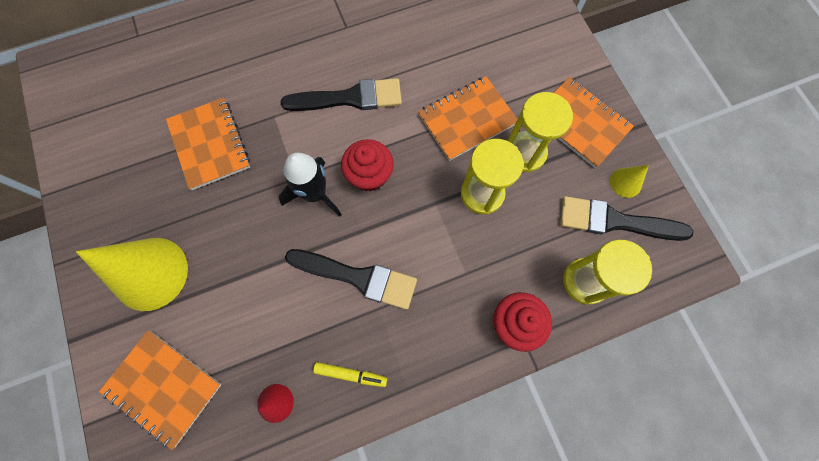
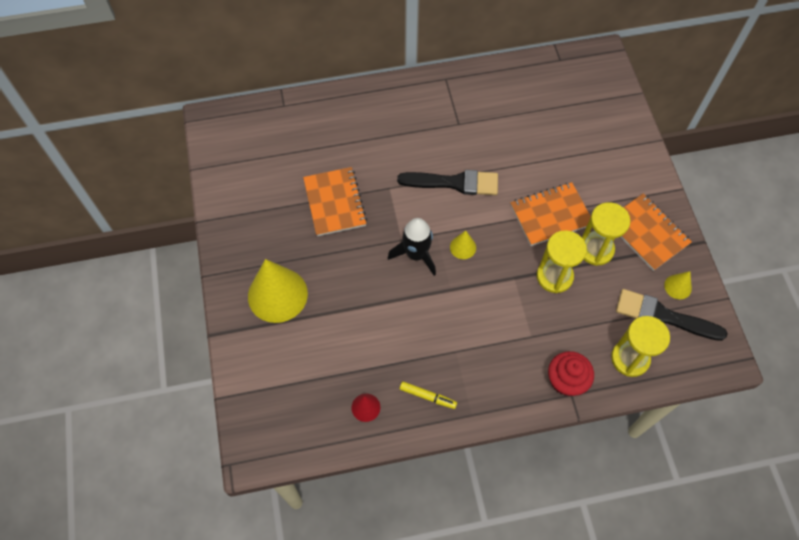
camera: 10 degrees right, 10 degrees down
(163, 387) = (280, 381): orange notebook -> none
(358, 277) = (443, 325): black brush -> none
(369, 175) = (463, 247): red cupcake -> yellow cone

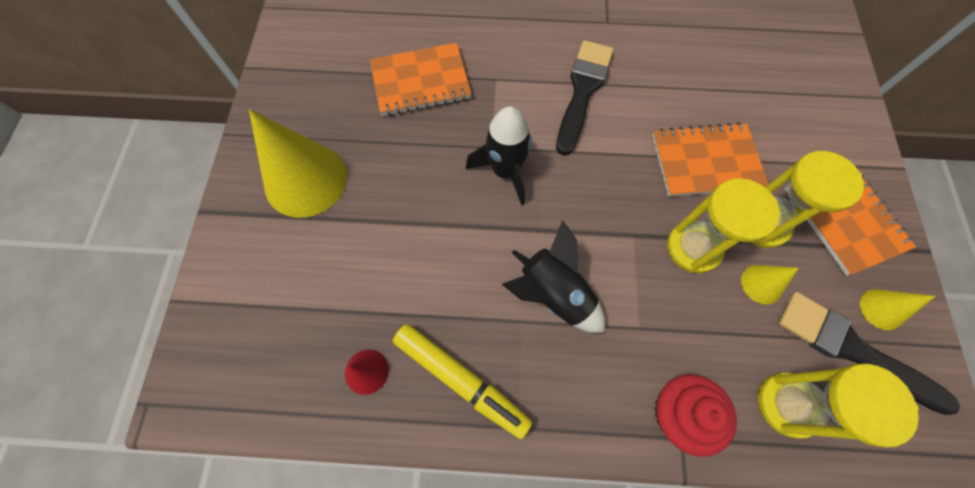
camera: 15 degrees right, 5 degrees up
(335, 203) = (420, 82): orange notebook -> orange notebook turned 75 degrees clockwise
(428, 396) = (461, 380): yellow marker -> yellow marker, size x1.74
(454, 183) = (583, 91): black brush -> black brush turned 90 degrees counterclockwise
(463, 247) = (572, 176): yellow cone -> yellow cone (761, 284)
(471, 329) = (554, 294): none -> black rocket

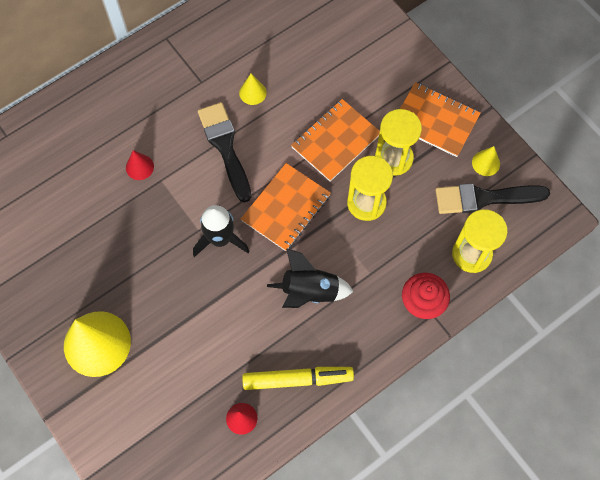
camera: 40 degrees left, 0 degrees up
(420, 82) = (111, 220): orange notebook -> orange notebook (286, 208)
(486, 55) = (139, 167): none -> red cone
(761, 284) = (417, 196): yellow cone -> yellow cone (252, 92)

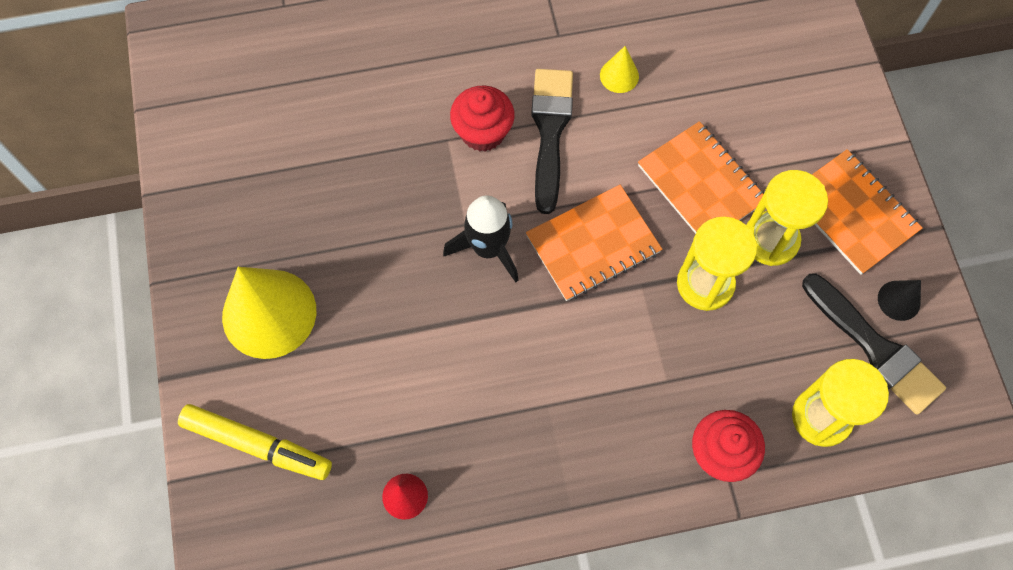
camera: 25 degrees right, 0 degrees up
(139, 167) = (428, 112): red cone -> none
(182, 165) = (483, 132): none -> red cupcake
(297, 379) = (502, 478): yellow marker -> yellow marker (257, 444)
(310, 292) = (573, 369): black rocket -> none
(335, 141) = (701, 184): orange notebook -> orange notebook turned 75 degrees clockwise
(484, 198) = (875, 348): black brush -> black brush turned 150 degrees counterclockwise
(486, 163) = (899, 300): yellow cone -> black cone

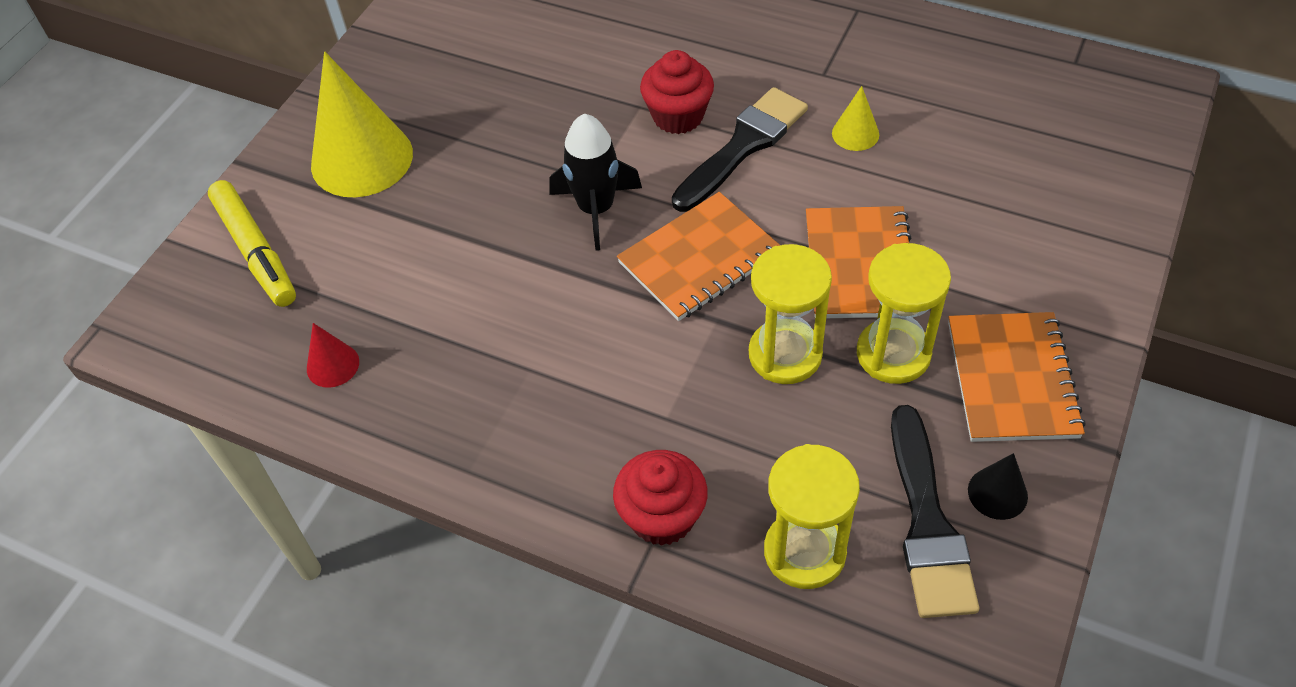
camera: 40 degrees right, 15 degrees down
(593, 244) = (700, 259): orange notebook -> orange notebook turned 45 degrees counterclockwise

